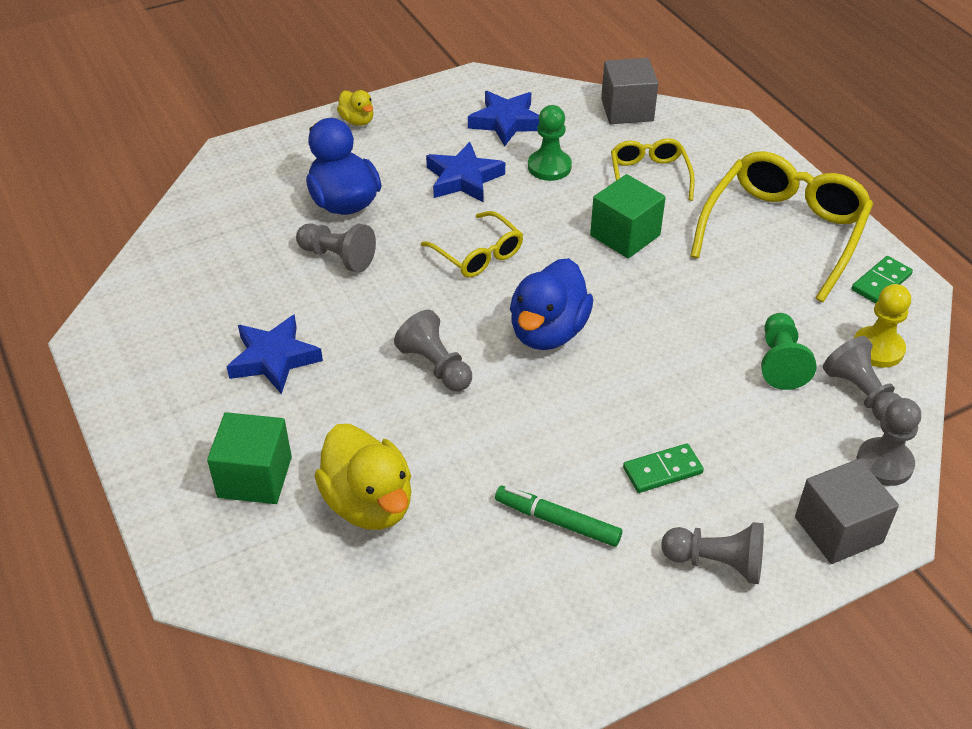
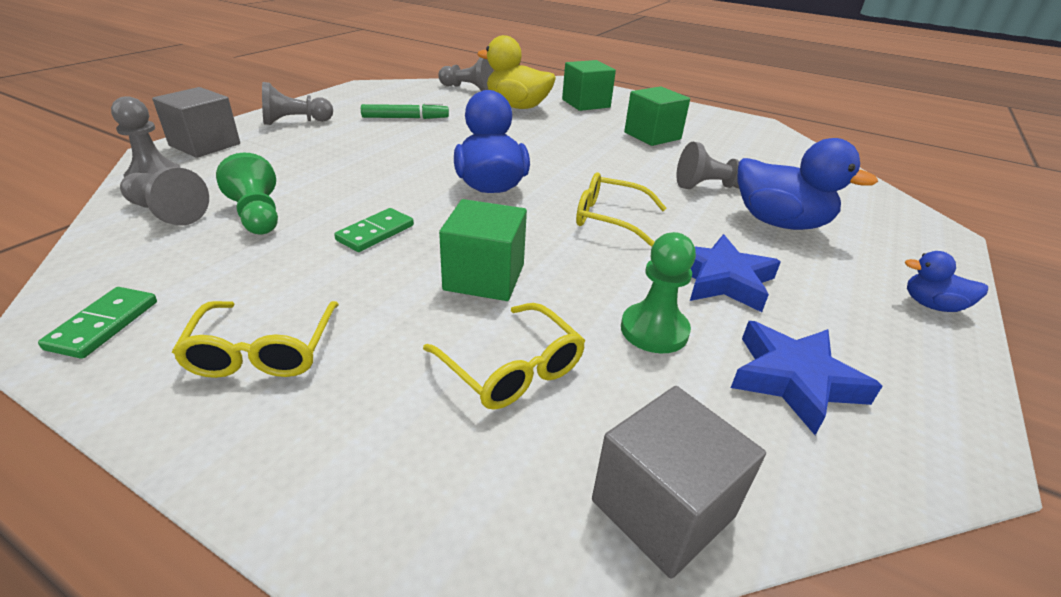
camera: 145 degrees right, 10 degrees down
(274, 359) = (652, 136): blue star -> green cube
(357, 121) = (932, 305): yellow duck -> blue duck
(436, 366) = (550, 153): grey pawn -> grey pawn (467, 88)
(662, 471) = (347, 144): green domino -> green domino (375, 233)
(783, 232) = (263, 351): yellow glasses -> yellow glasses, size x0.55
(878, 349) = (135, 251): yellow pawn -> none

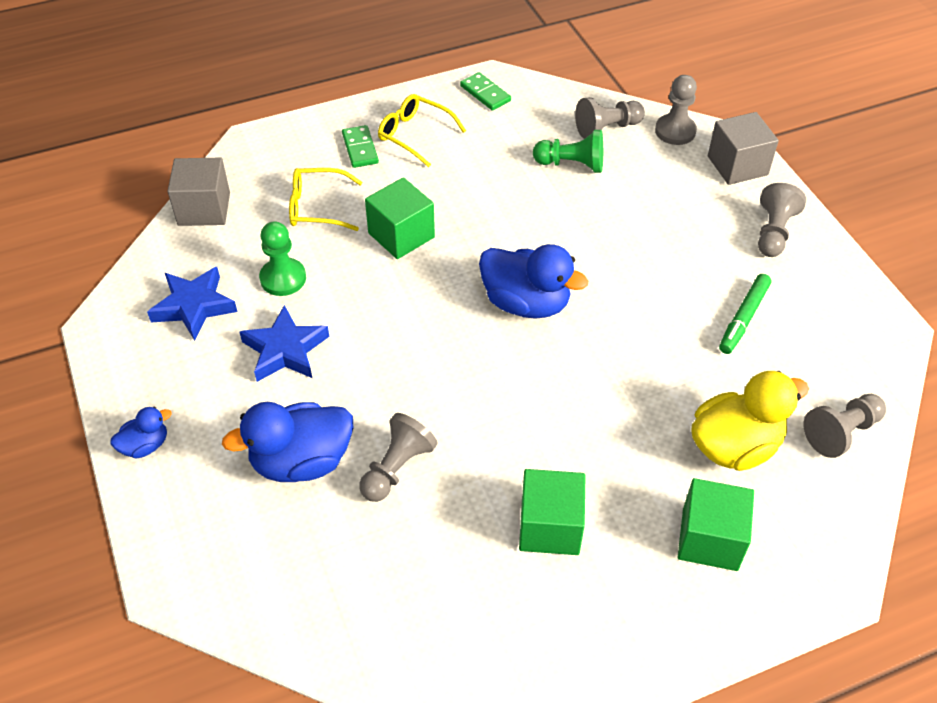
camera: 130 degrees right, 15 degrees up
(375, 233) = (500, 209): green domino -> green domino (360, 148)
(610, 218) = (411, 346): yellow glasses -> none

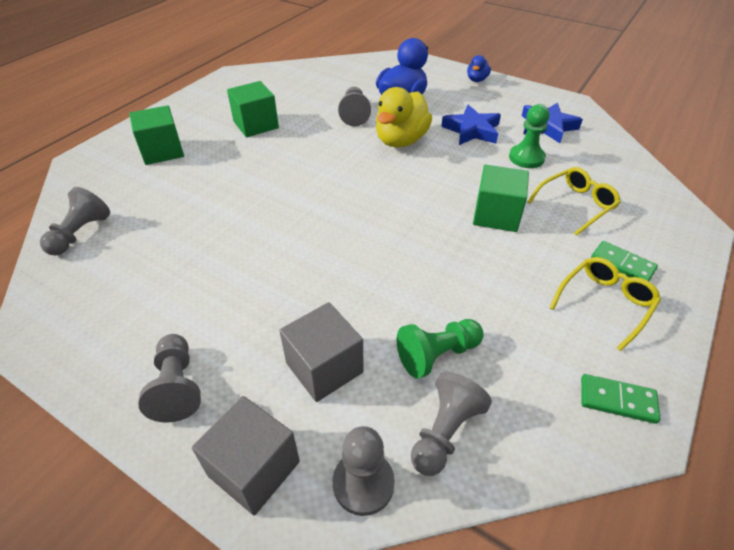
camera: 145 degrees right, 5 degrees down
(204, 209) = (635, 170): grey cube -> grey cube (324, 367)
(414, 135) = (605, 303): yellow glasses -> yellow glasses turned 45 degrees counterclockwise
(526, 303) = (361, 213): blue duck -> none
(735, 446) = (161, 195): yellow duck -> yellow duck (401, 140)
(743, 318) = (182, 280): green marker -> none

